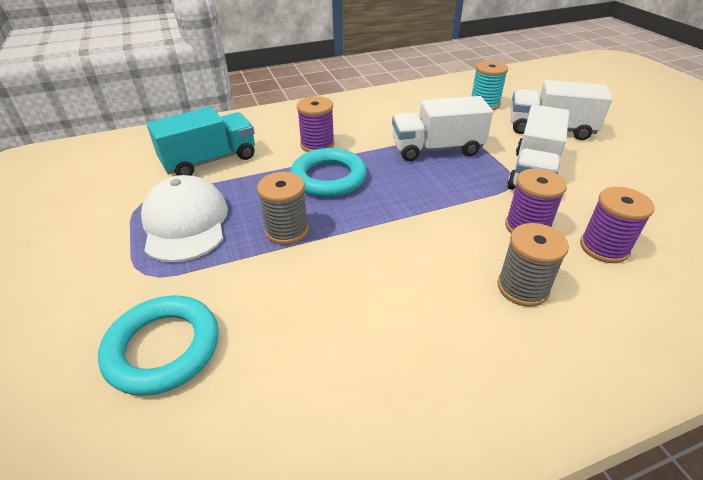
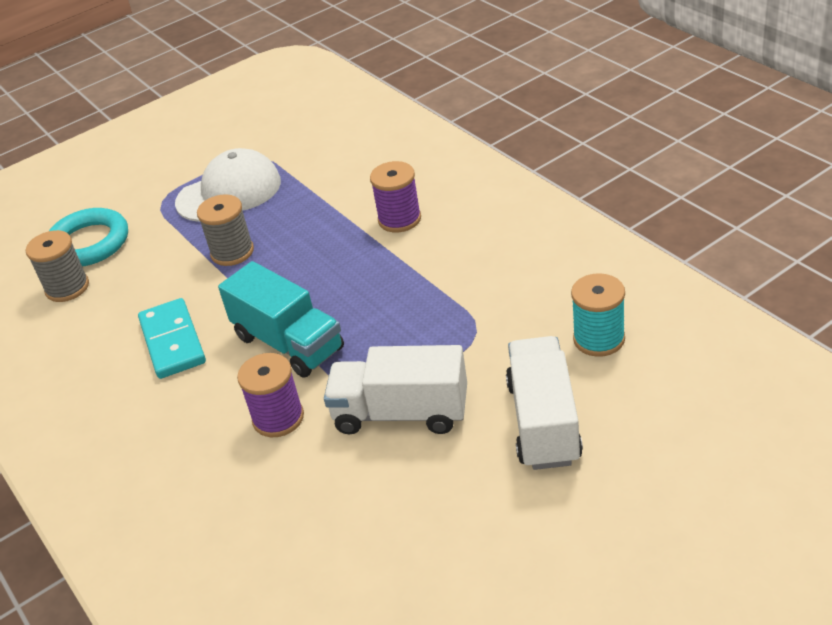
camera: 80 degrees right, 0 degrees up
(210, 161) = (336, 162): turquoise truck -> turquoise truck (288, 343)
(328, 178) = (330, 249): turquoise ring -> none
(400, 283) = (172, 341): none -> turquoise domino
(437, 149) = (429, 316): white truck -> none
(522, 288) = (178, 423): grey spool -> grey spool (67, 288)
(604, 247) = (254, 485): purple spool -> none

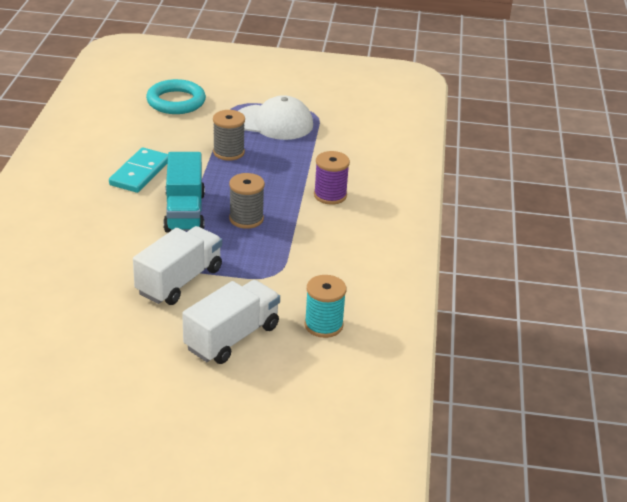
camera: 35 degrees right, 5 degrees down
(67, 288) = (136, 115): grey spool -> grey spool (246, 219)
(278, 418) = (128, 240): purple spool -> none
(401, 413) = (179, 281): white truck -> white truck turned 75 degrees clockwise

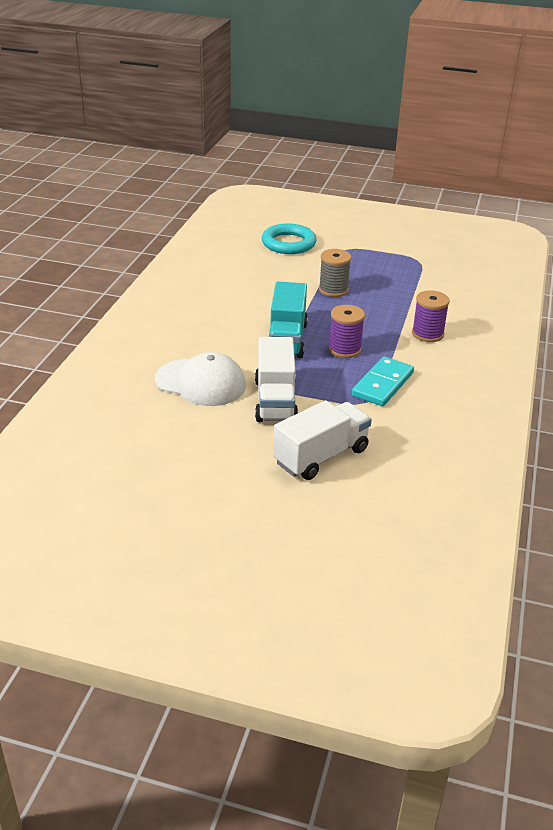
camera: 10 degrees right, 0 degrees up
(140, 173) = (248, 302): turquoise domino -> turquoise domino (382, 384)
(179, 281) = (275, 400): white truck -> white truck turned 135 degrees clockwise
(246, 219) = (344, 349): grey spool -> purple spool
(274, 122) = (378, 266): white cap -> white cap (201, 383)
(323, 325) = (412, 452): turquoise spool -> none

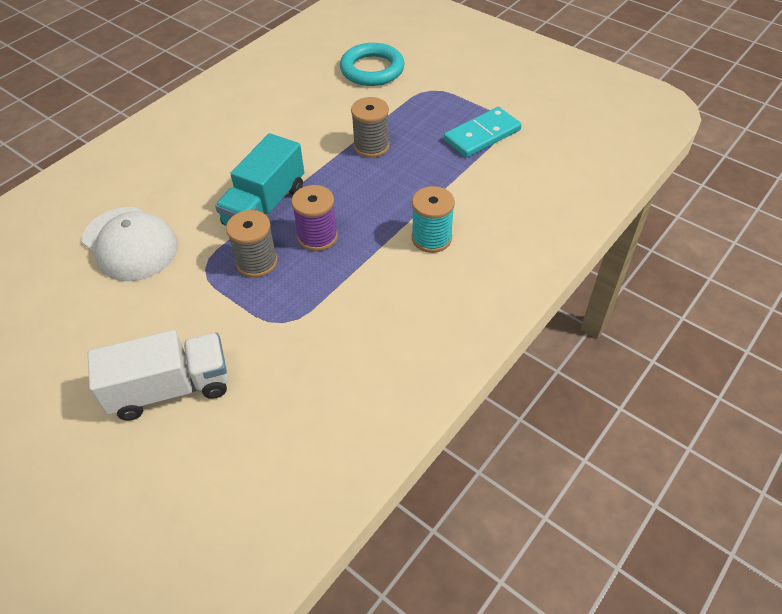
camera: 25 degrees right, 15 degrees up
(275, 400) = (185, 291): white truck -> none
(313, 373) = (257, 262): none -> grey spool
(382, 384) = (320, 301): turquoise domino -> turquoise domino (482, 135)
(427, 334) = (431, 238): purple spool -> turquoise spool

